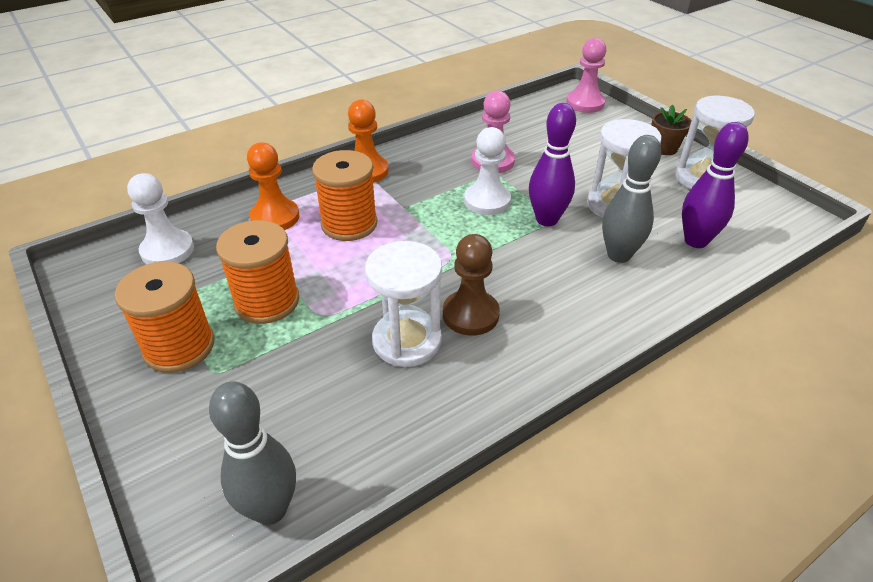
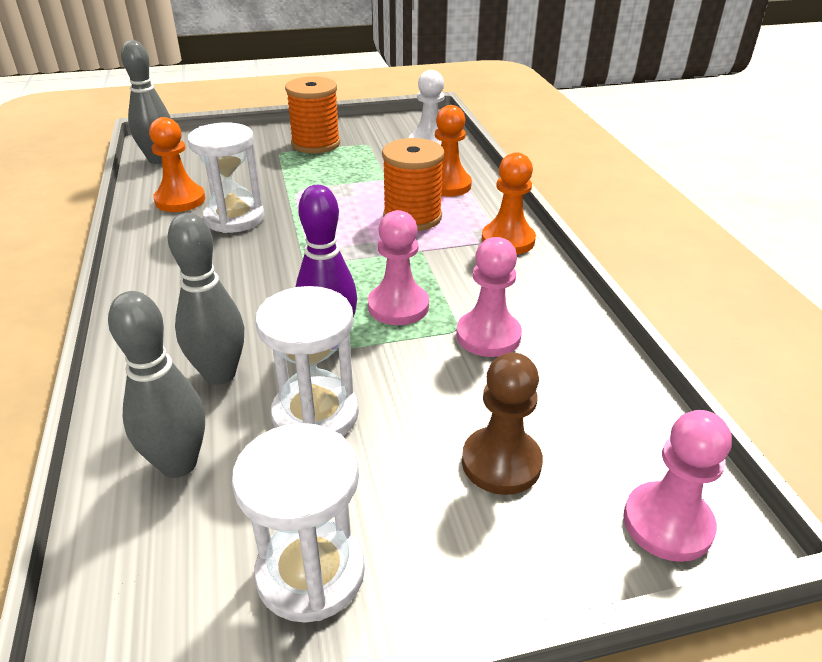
camera: 110 degrees right, 5 degrees down
(267, 301) = (334, 173): orange spool -> none
(387, 411) = (180, 200): none -> orange pawn
(470, 314) = (232, 252): brown pawn -> brown pawn (501, 462)
(487, 201) = (398, 306): white pawn -> pink pawn
(664, 148) = (438, 571): brown flower pot -> none
(696, 241) = (178, 464): purple bowling pin -> grey bowling pin

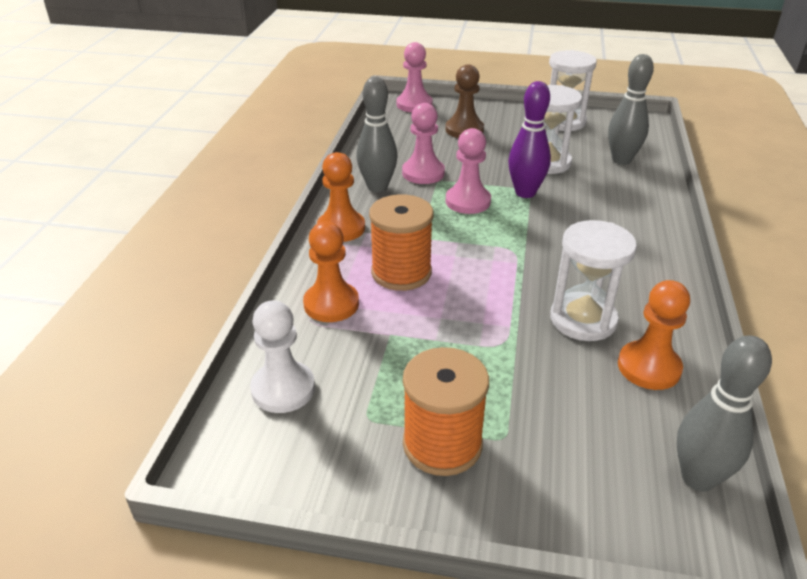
camera: 155 degrees left, 0 degrees up
(220, 374) = (600, 191): grey bowling pin -> grey bowling pin (377, 187)

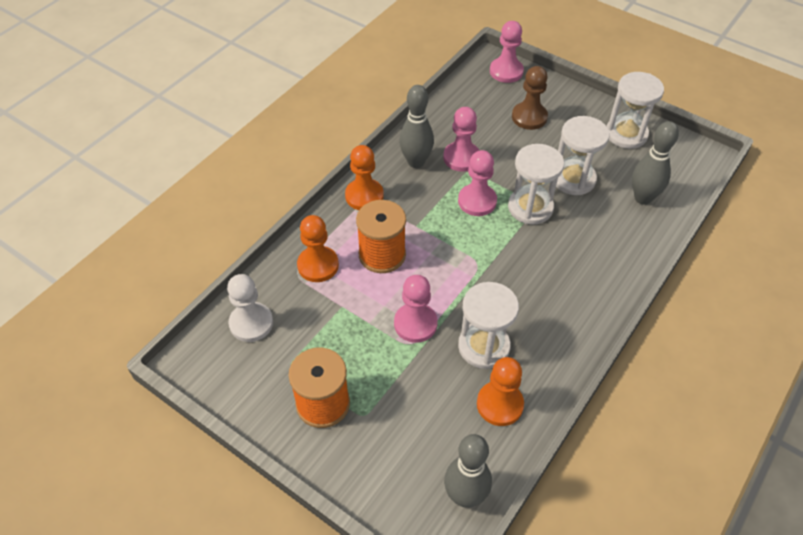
camera: 25 degrees right, 15 degrees up
(490, 323) = (415, 324): none -> pink pawn
(525, 193) = (530, 207): purple bowling pin -> white hourglass

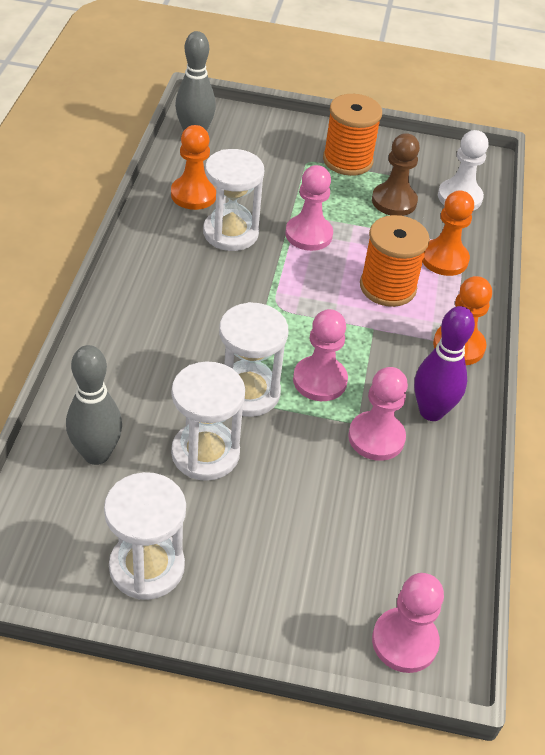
camera: 150 degrees right, 5 degrees down
(416, 162) = (431, 411): grey bowling pin -> purple bowling pin
(529, 117) = (316, 547): brown pawn -> brown pawn (394, 201)

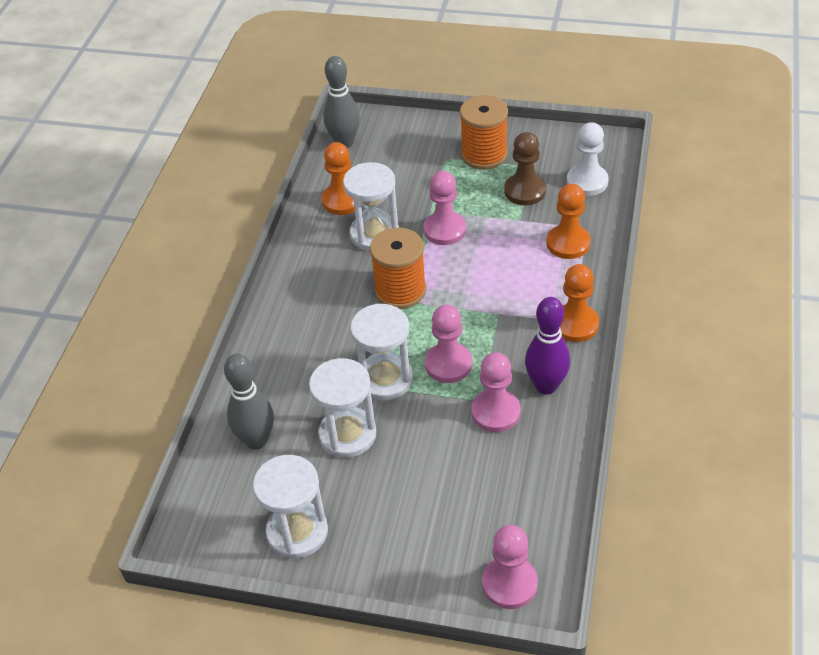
camera: 10 degrees right, 0 degrees up
(387, 287) = (514, 274): orange spool -> orange spool (400, 290)

